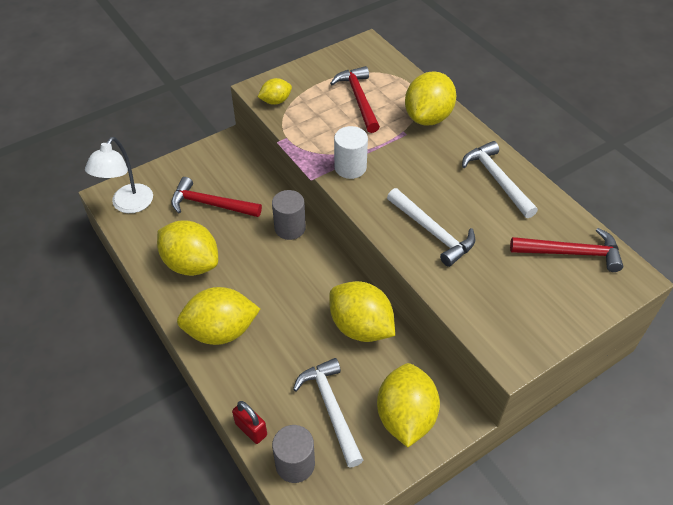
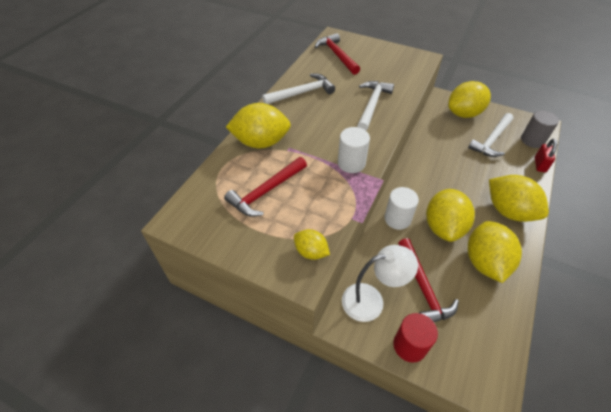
camera: 120 degrees left, 0 degrees up
(128, 205) = (485, 359): white lamp -> white lamp (371, 300)
(178, 169) = (410, 345): none -> red cylinder
(290, 228) = (397, 219): grey cylinder -> white cylinder
(361, 327) = (434, 149): yellow lemon -> yellow lemon (443, 227)
(497, 179) = (302, 93): white hammer -> white hammer turned 150 degrees counterclockwise

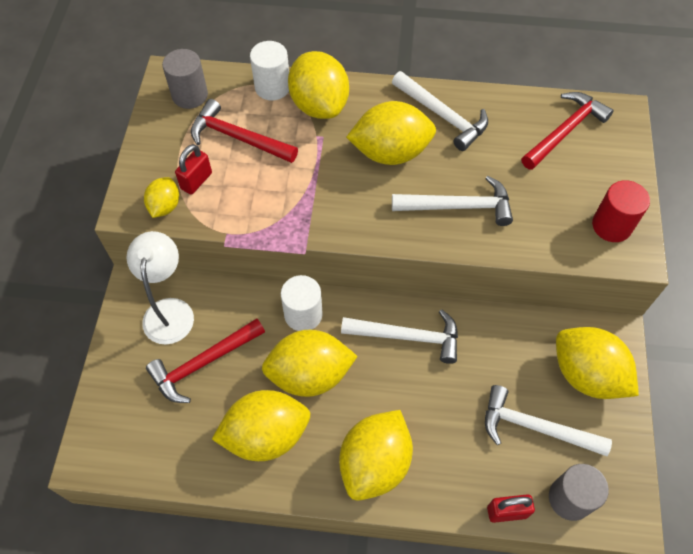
camera: 70 degrees right, 10 degrees up
(205, 212) = (190, 95): none -> grey cylinder
(295, 226) = (196, 181): none -> red padlock
(319, 120) = (390, 152): none -> yellow lemon
(351, 163) = (321, 210): white cylinder -> white cylinder (272, 87)
(371, 300) = (169, 310): white lamp -> white lamp turned 150 degrees counterclockwise
(410, 345) = (122, 361): red cylinder -> red cylinder (611, 226)
(426, 173) = (408, 337): none -> white hammer

